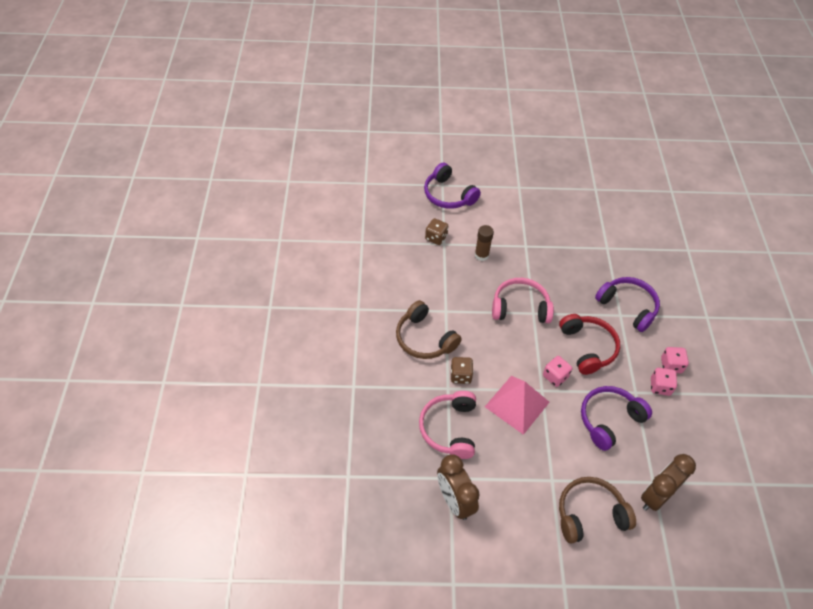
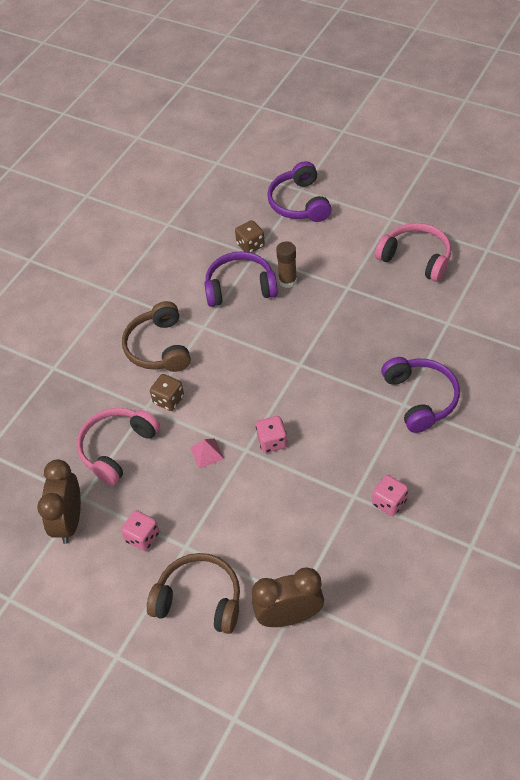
camera: 35 degrees right, 0 degrees up
(517, 404) = (207, 453): pink pyramid -> pink pyramid, size x0.46
(520, 307) = (289, 353): pink headphones -> pink headphones (416, 258)
(588, 347) = (335, 425): red headphones -> none
(609, 420) = (298, 512): purple headphones -> purple headphones (240, 287)
(671, 365) = (422, 484): pink dice -> pink dice (142, 537)

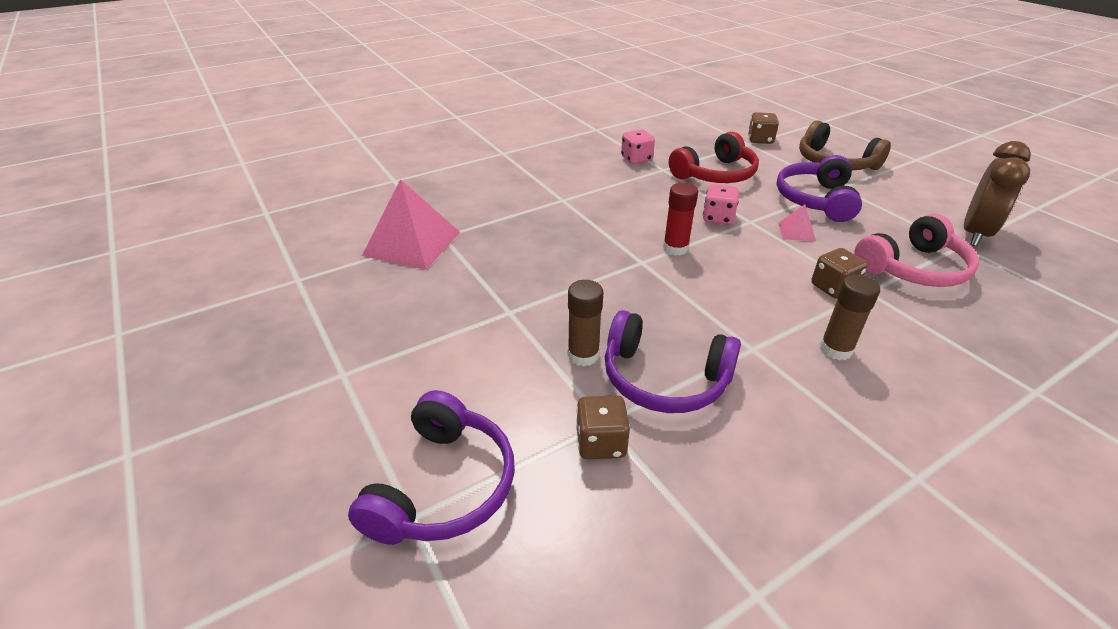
camera: 155 degrees left, 15 degrees down
(142, 537) = (885, 203): pink dice -> none
(159, 347) = (836, 349): brown headphones -> brown glue stick
(285, 389) = (675, 248): none -> red glue stick
(289, 616) = (760, 140): brown clock -> brown dice
(303, 511) = (715, 174): none -> red headphones
(416, 258) = (385, 307): pink headphones -> none
(420, 398) = (542, 198): purple headphones -> purple headphones (815, 200)
(458, 306) = (412, 243): none -> pink pyramid

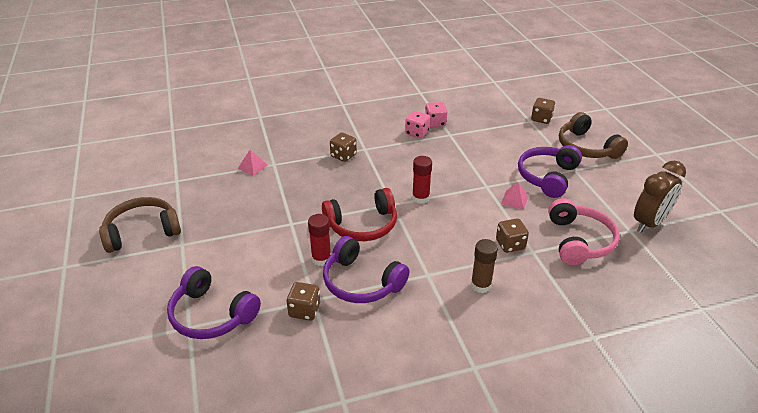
camera: 15 degrees right, 0 degrees up
(263, 366) = (142, 232): none -> brown headphones
(412, 243) = (252, 166): pink pyramid -> pink pyramid, size x0.46
(443, 486) = (211, 315): purple headphones -> purple headphones turned 90 degrees clockwise
(538, 211) = (343, 156): none -> brown dice
(583, 355) = (321, 259): brown glue stick -> red glue stick
(715, 174) = (486, 144): red headphones -> red headphones (362, 225)
(718, 218) = (465, 180): pink dice -> pink dice (417, 133)
(914, 268) = (579, 241): pink headphones -> pink headphones turned 75 degrees counterclockwise

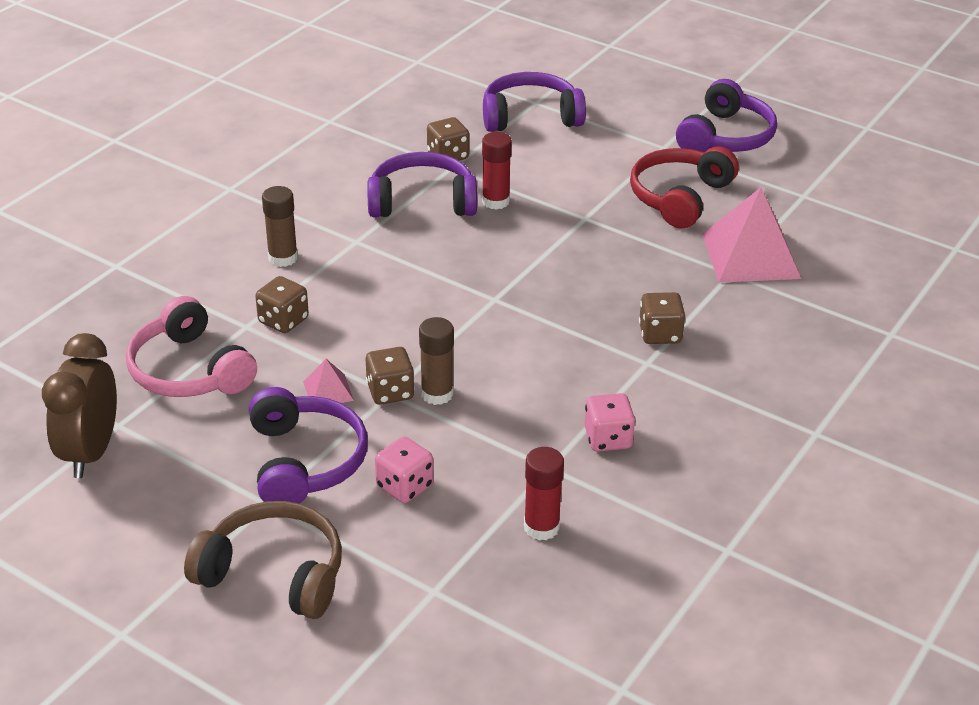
camera: 140 degrees right, 0 degrees up
(142, 232) = (726, 137): brown headphones -> purple headphones
(252, 166) = (750, 256): pink pyramid -> pink pyramid, size x2.18
(362, 225) = (498, 255): red headphones -> red headphones (679, 197)
(420, 198) = (467, 326): red glue stick -> red glue stick (541, 527)
(435, 123) = (604, 480): pink dice -> pink dice (404, 486)
(466, 176) = (437, 394): none -> brown glue stick
(541, 119) = (415, 610): brown dice -> brown dice (390, 392)

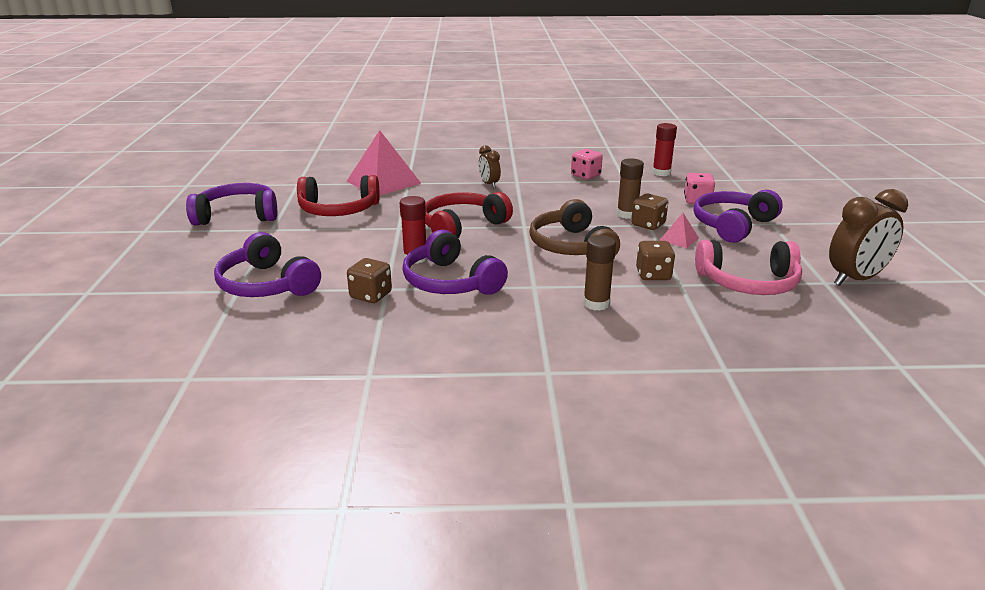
camera: 125 degrees left, 10 degrees down
(189, 370) = (748, 283): pink headphones -> pink headphones turned 75 degrees clockwise
(274, 573) = (797, 207): brown headphones -> brown headphones (571, 246)
(541, 257) = (462, 226): none -> red headphones
(660, 334) = (489, 184): brown dice -> brown clock

